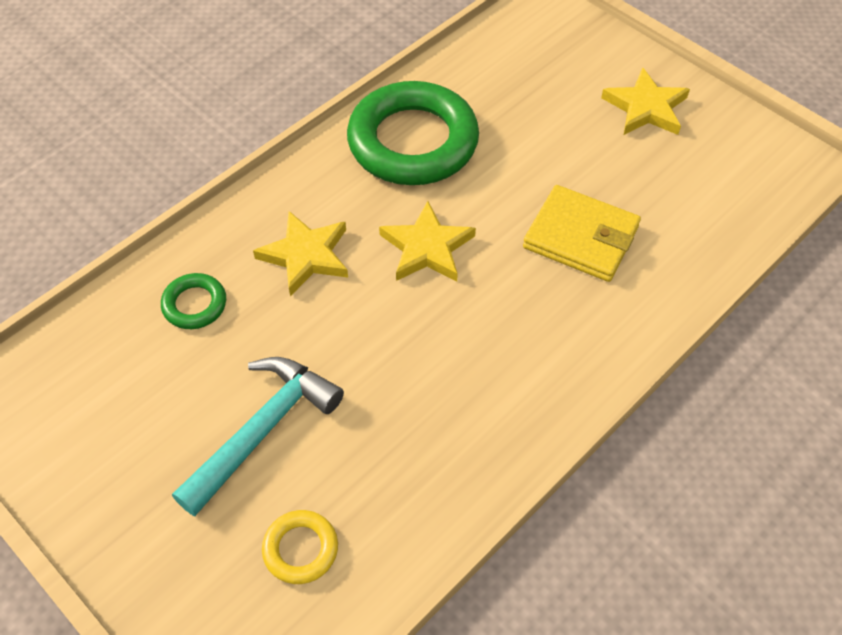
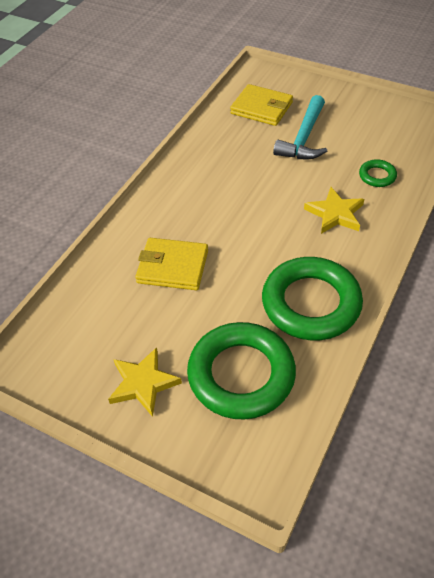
camera: 165 degrees right, 5 degrees down
(300, 549) = (261, 108): yellow ring -> yellow wallet
(427, 247) = (266, 236): yellow star -> none
(530, 90) = (241, 375): none -> green ring

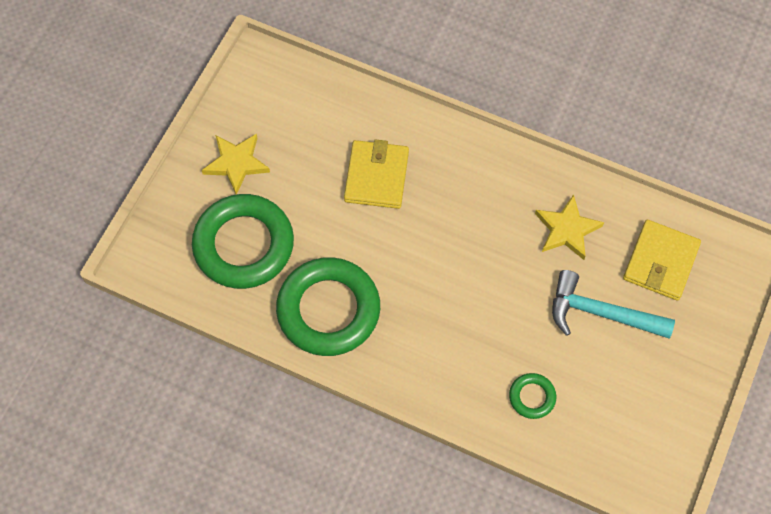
camera: 85 degrees right, 15 degrees up
(335, 214) = (462, 342): yellow star -> yellow star (567, 230)

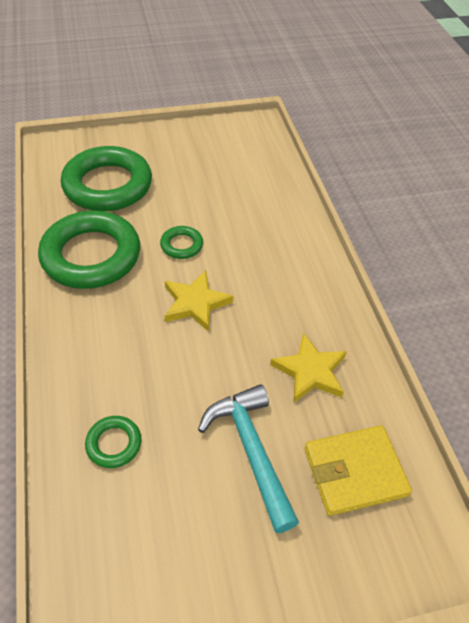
camera: 50 degrees right, 15 degrees down
(236, 163) = (169, 151): yellow star -> yellow star (195, 303)
(371, 232) = (181, 245): none -> green ring
(376, 176) = (232, 223): yellow wallet -> none

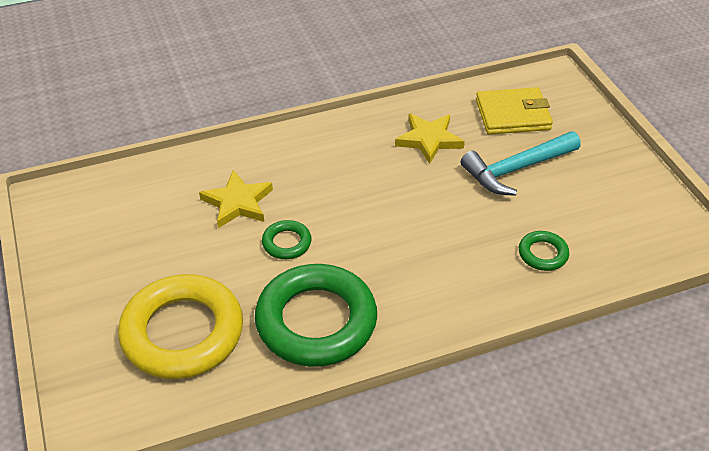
camera: 95 degrees left, 5 degrees down
(108, 185) = (182, 332): green ring -> yellow ring
(195, 303) = (369, 221): yellow star -> yellow star (238, 203)
(354, 472) = (512, 115): yellow wallet -> yellow wallet turned 75 degrees counterclockwise

